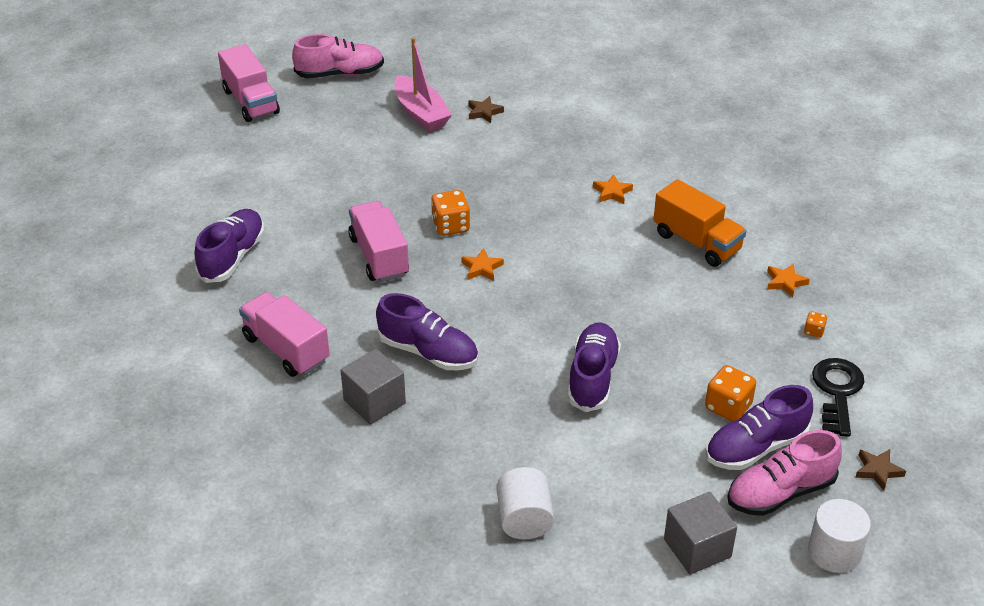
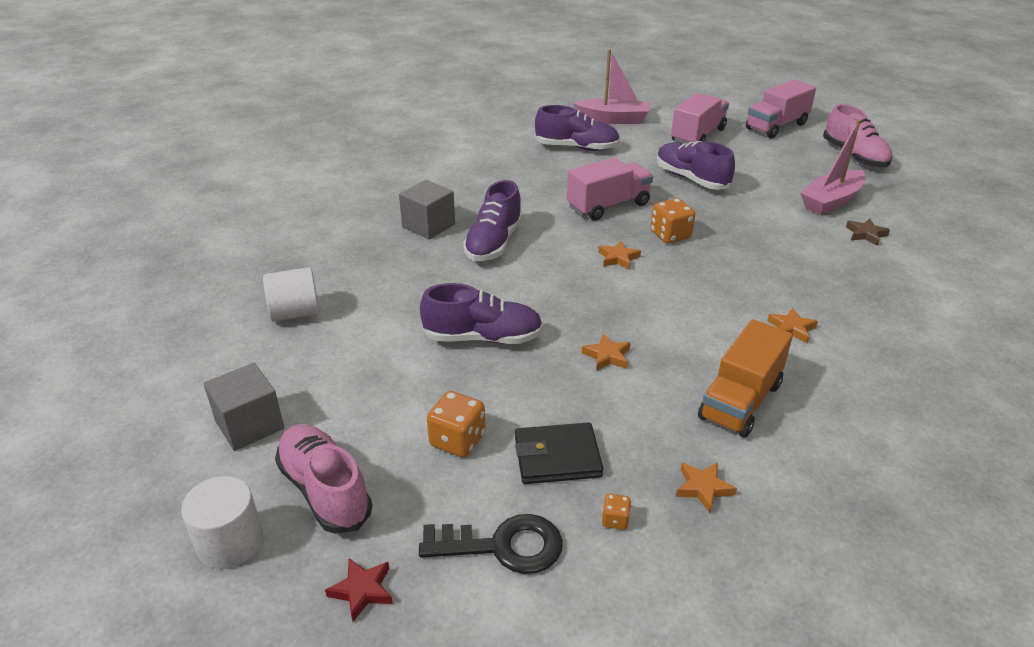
camera: 80 degrees right, 5 degrees down
(169, 215) = (613, 119): none -> pink boat
(286, 349) = (479, 182): pink truck -> pink truck (698, 135)
(631, 302) = (607, 356): none -> orange star
(751, 351) = (557, 457): none -> black wallet
(756, 447) = (395, 466): purple shoe -> purple shoe (691, 179)
(878, 470) = (362, 590): brown star -> red star

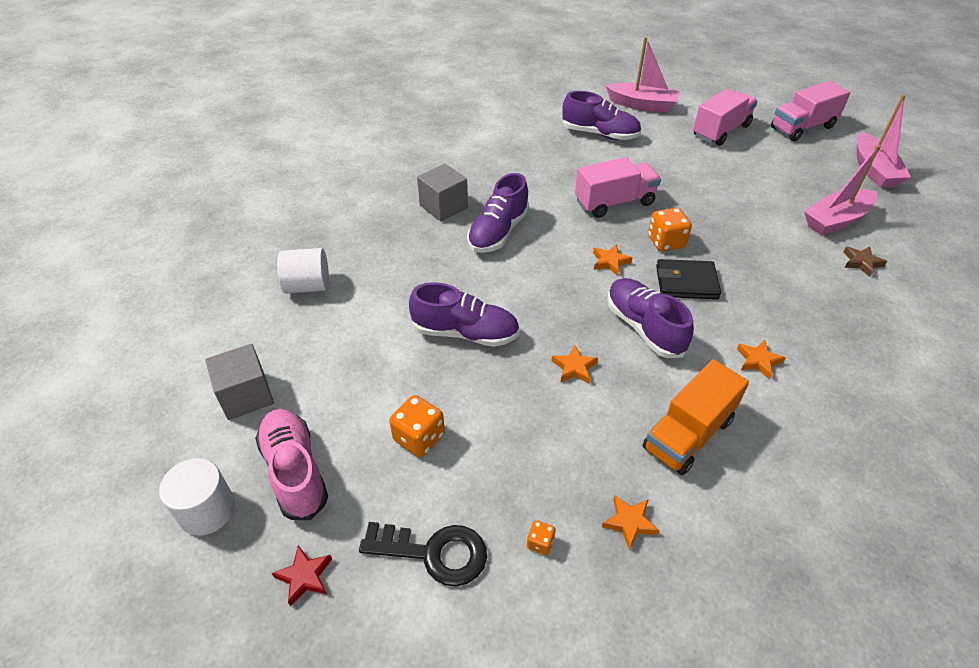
camera: 10 degrees right, 10 degrees up
(557, 457) = (503, 469): black wallet -> black wallet (686, 282)
(691, 179) = (702, 180): purple shoe -> purple shoe (644, 328)
(854, 156) = (873, 170): pink shoe -> pink boat

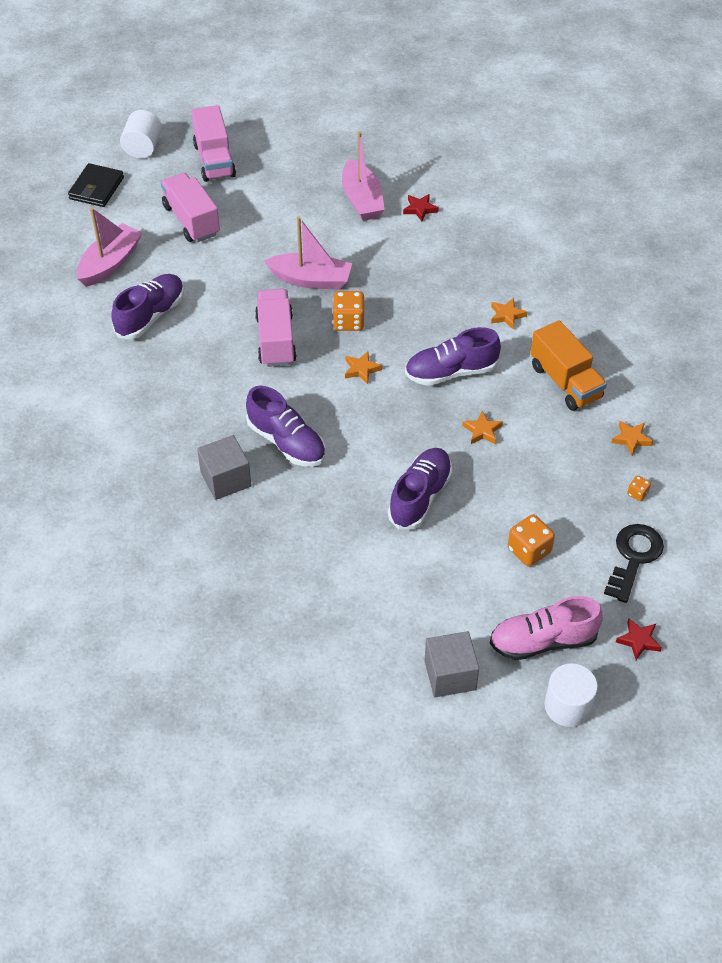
camera: 75 degrees left, 5 degrees up
(308, 286) = (313, 615): white cylinder -> white cylinder (143, 147)
(686, 282) = (406, 326): black wallet -> black wallet (96, 188)
(861, 262) = (420, 209): brown star -> red star
(873, 170) = (303, 144): pink boat -> pink boat (311, 280)

